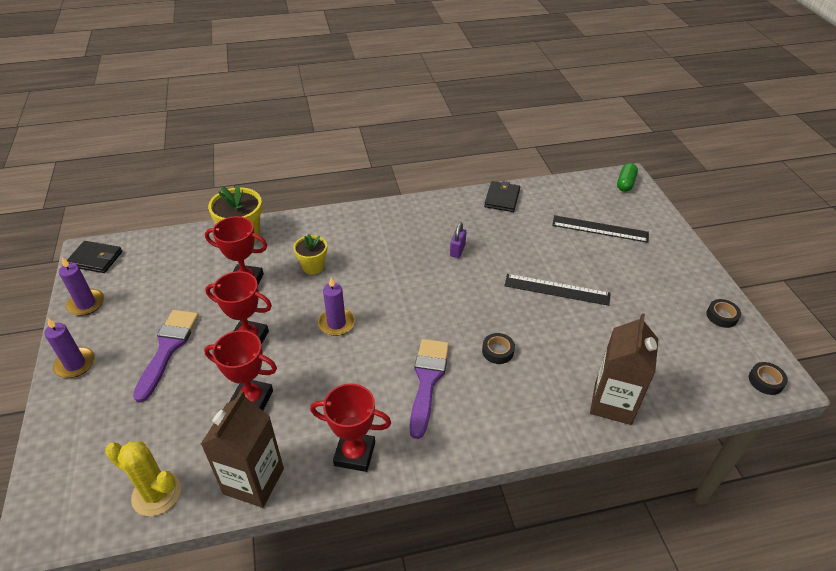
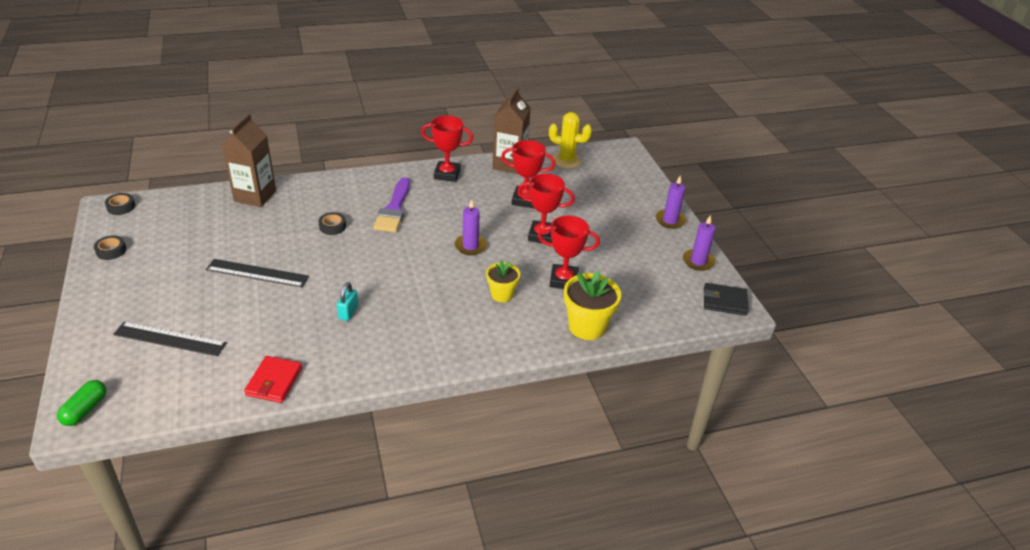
camera: 175 degrees right, 5 degrees down
(168, 348) = (605, 229): purple brush -> none
(457, 250) = (348, 312): purple padlock -> turquoise padlock
(502, 198) = (274, 381): black wallet -> red wallet

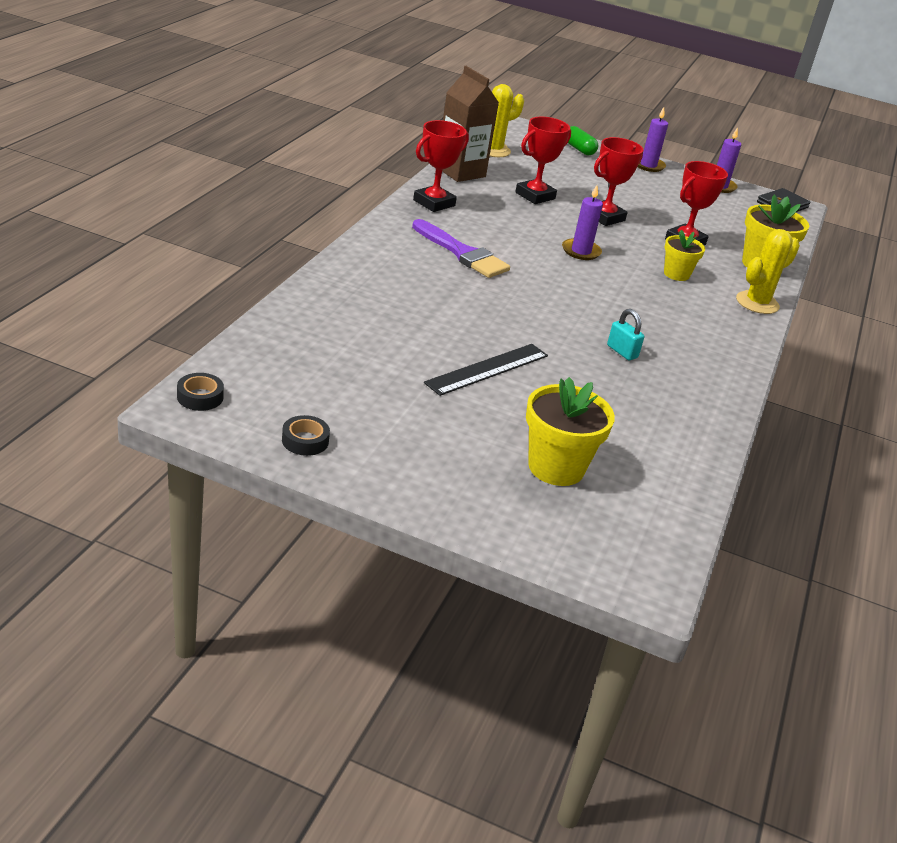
camera: 55 degrees left, 5 degrees down
(85, 410) = (638, 569): green capsule -> green capsule (579, 149)
(170, 339) = (556, 467): black ruler -> yellow flower pot
(255, 196) = (316, 307): brown carton -> none
(274, 381) = (698, 435): red wallet -> none
(332, 226) = (450, 295): black tape -> none
(515, 345) = (757, 303): none -> yellow cactus

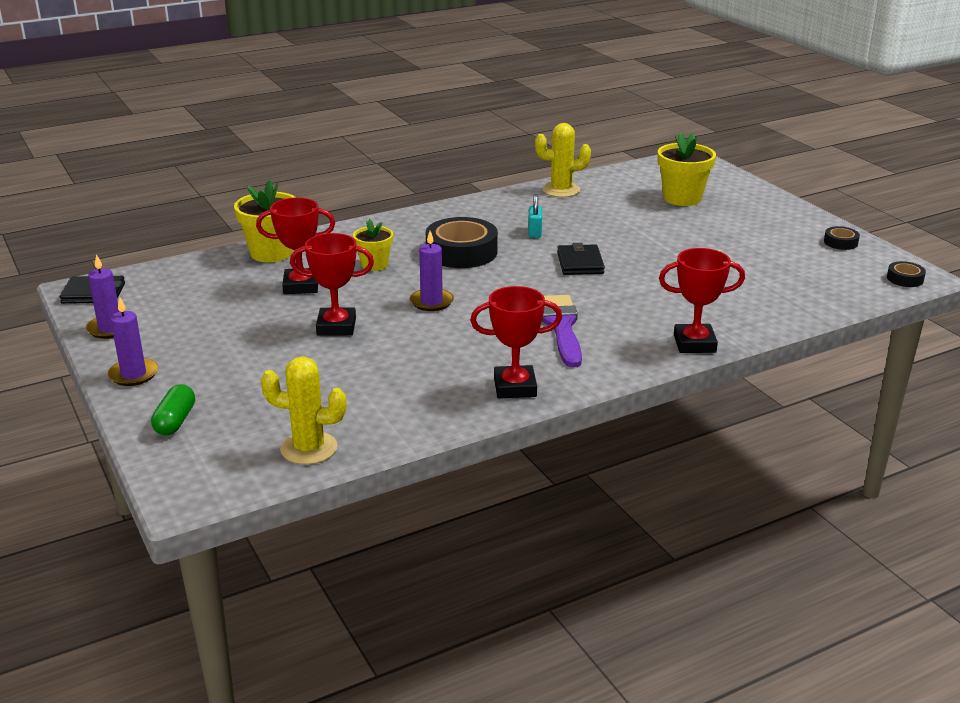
camera: 135 degrees left, 5 degrees down
(460, 172) = (415, 422): brown carton -> none
(487, 369) = (661, 246): black ruler -> none
(531, 323) = (580, 263): none -> black wallet
(535, 196) = (372, 368): red trophy -> red trophy (694, 343)
(640, 307) = (461, 252): none -> black tape
(757, 303) = (349, 232): yellow cactus -> yellow cactus (561, 190)

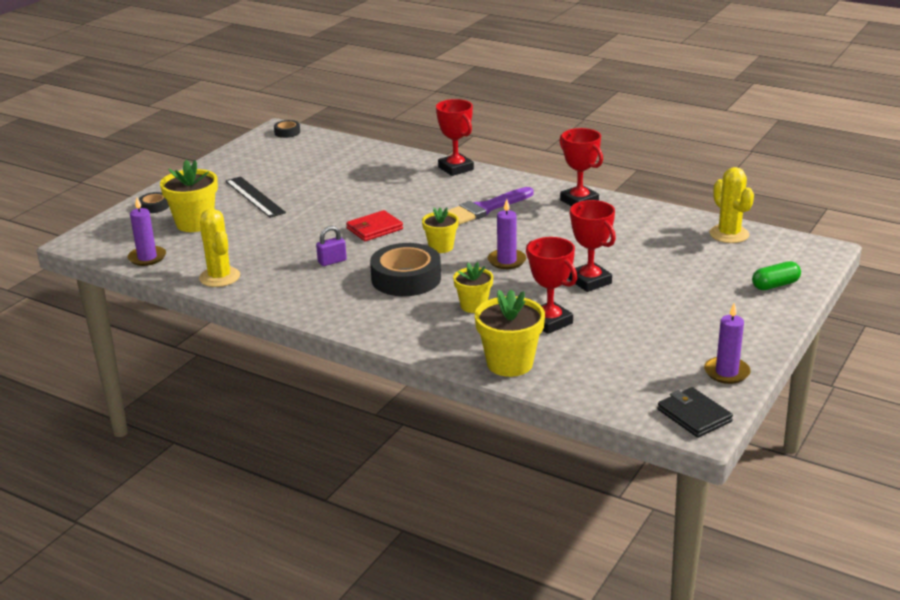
camera: 120 degrees left, 0 degrees up
(133, 374) = (759, 327): purple candle -> purple candle (147, 258)
(501, 281) = (441, 247): none -> yellow flower pot
(534, 232) = (332, 261): turquoise padlock -> purple padlock
(580, 263) = (374, 229): black wallet -> red wallet
(719, 230) = (255, 197): none -> black ruler
(840, 242) = (240, 157): black tape -> black tape (154, 206)

